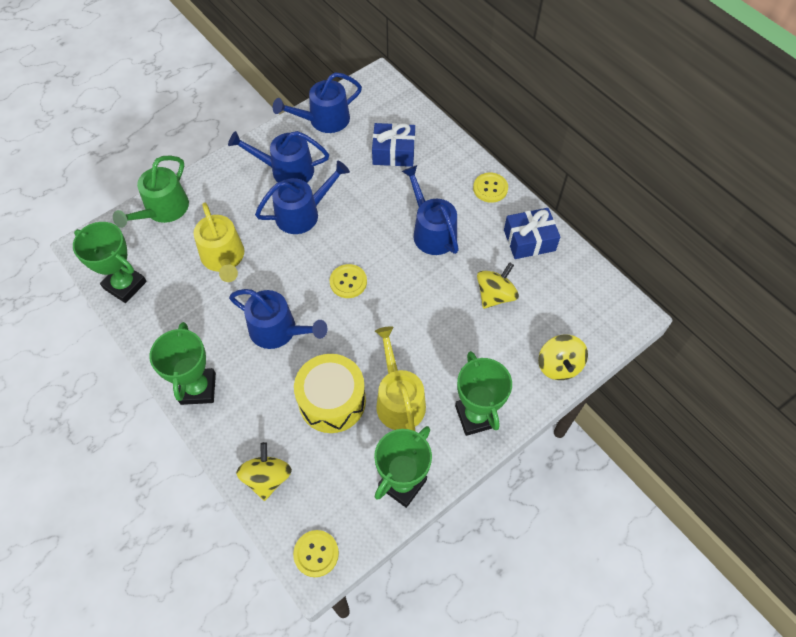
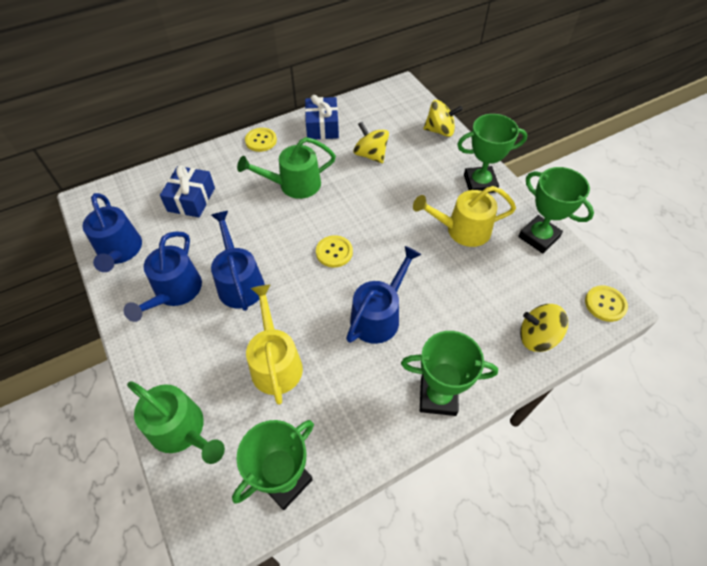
camera: 80 degrees left, 5 degrees down
(224, 258) = (275, 362): yellow watering can -> yellow watering can turned 90 degrees counterclockwise
(332, 401) = (460, 278): yellow drum -> none
(432, 231) = (294, 185): blue watering can -> green watering can

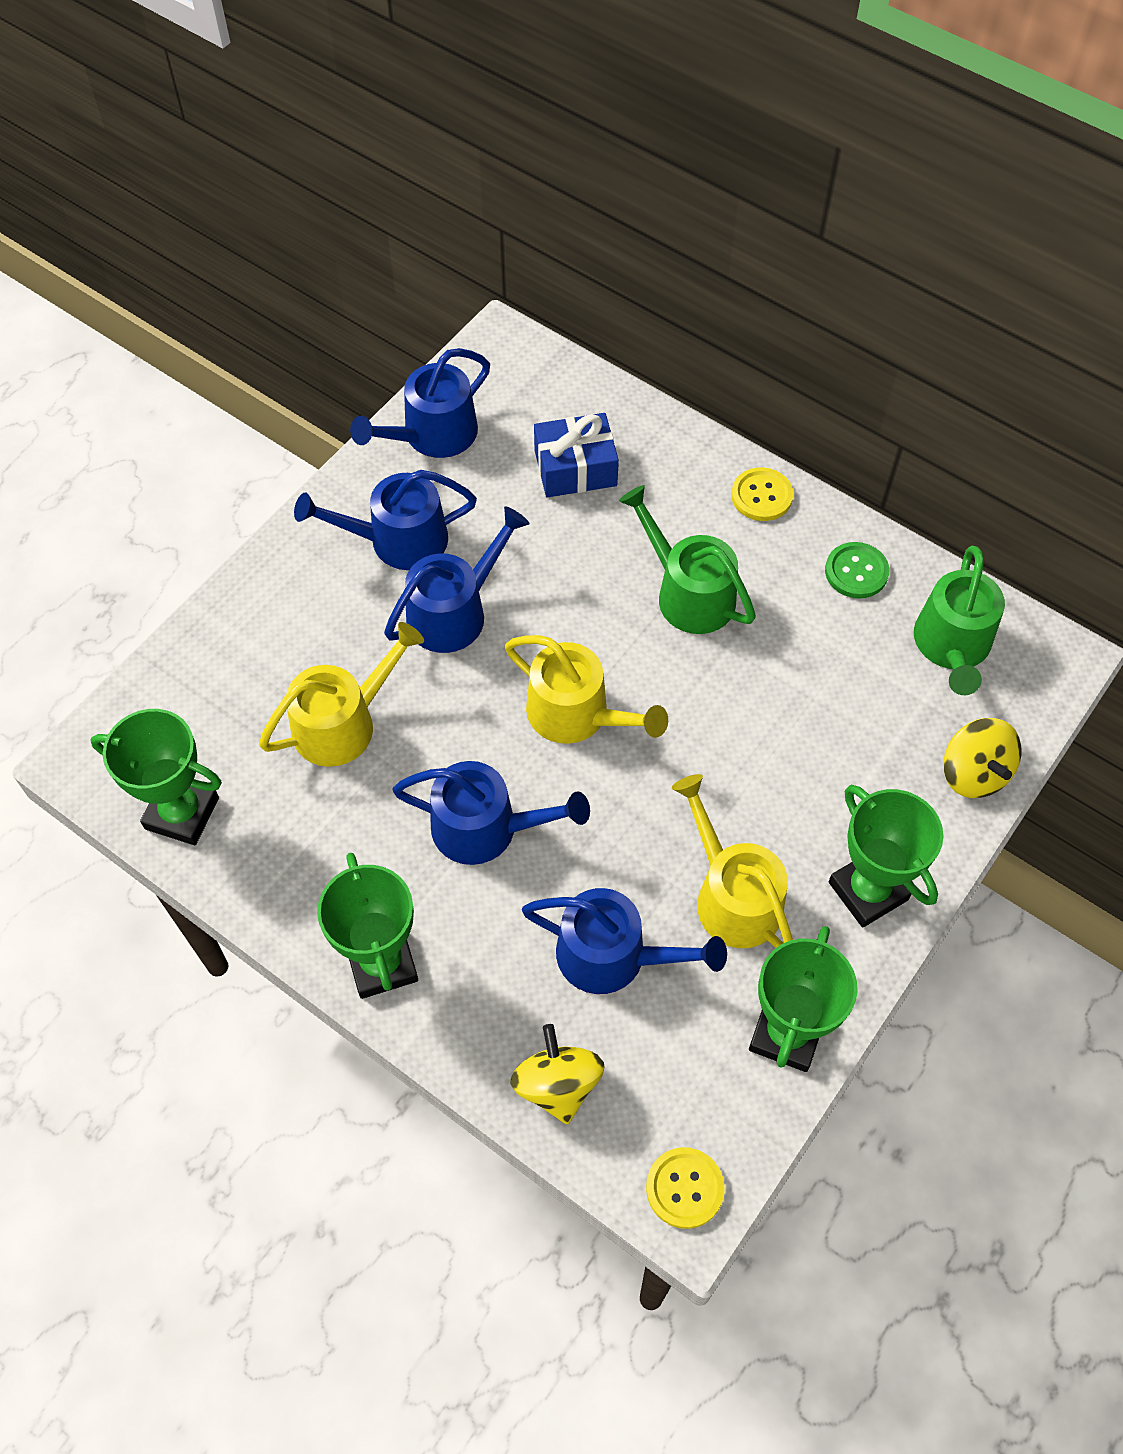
camera: 65 degrees right, 5 degrees up
(181, 430) = (201, 661): green watering can -> green watering can (951, 646)
(322, 127) = (856, 572): blue gift -> green button
(334, 252) = (576, 714): yellow button -> yellow watering can
(370, 155) = (831, 679): yellow spinning top -> none
(475, 287) = (613, 956): none -> blue watering can

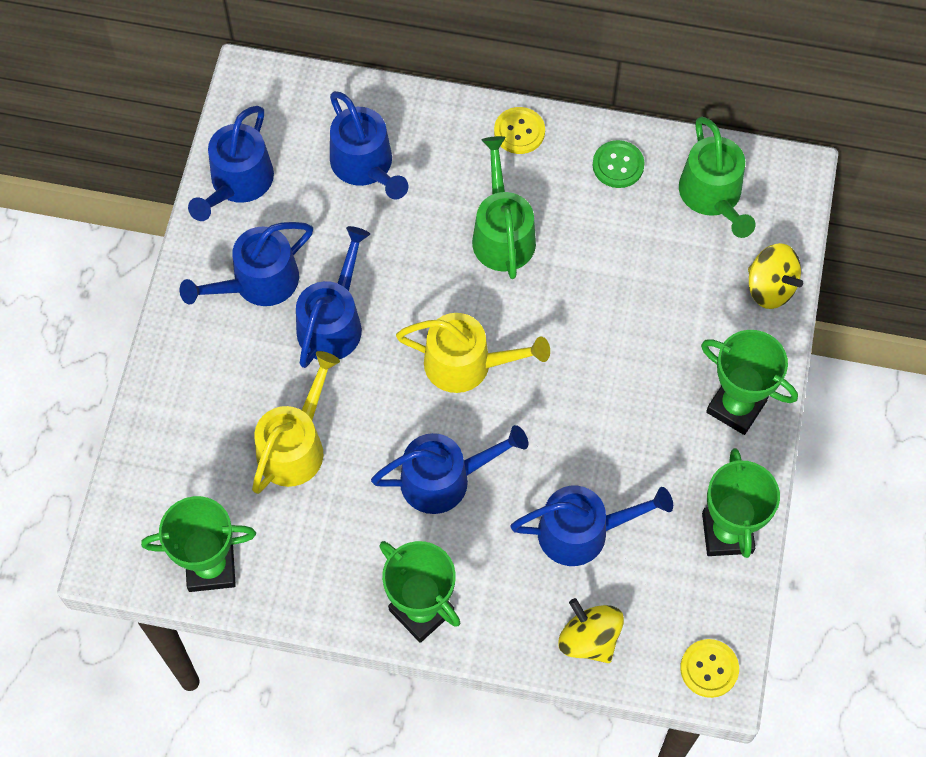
camera: 25 degrees left, 5 degrees up
(575, 468) = (365, 165): blue gift -> blue watering can
(688, 593) = (502, 234): green watering can -> green watering can turned 60 degrees clockwise
(732, 896) = (644, 452): yellow watering can -> none

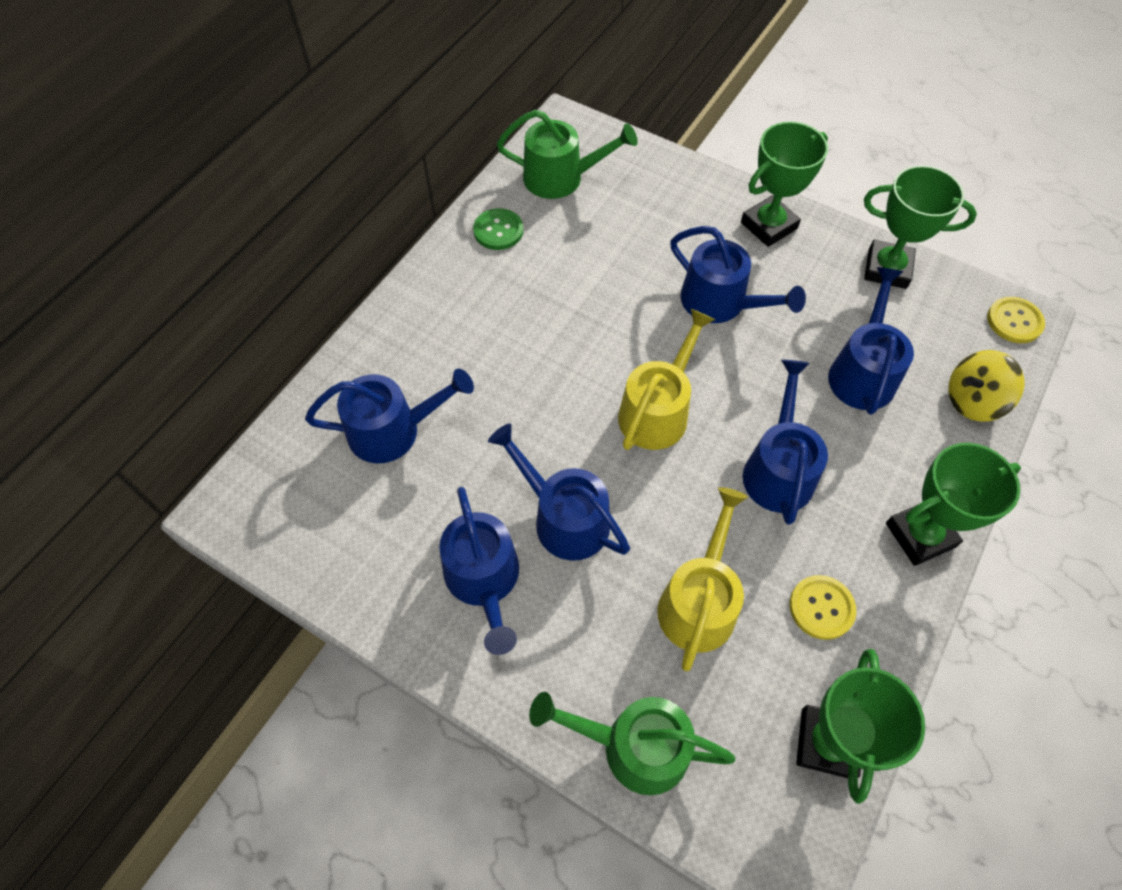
camera: 70 degrees left, 5 degrees down
(238, 183) = (348, 563): blue watering can -> blue watering can (720, 303)
(295, 446) = (699, 602): yellow watering can -> yellow watering can turned 60 degrees clockwise
(502, 234) = (527, 338): green watering can -> green watering can (634, 746)
(519, 131) = (424, 291): yellow button -> yellow button (821, 608)
(770, 288) = (664, 169): yellow spinning top -> none

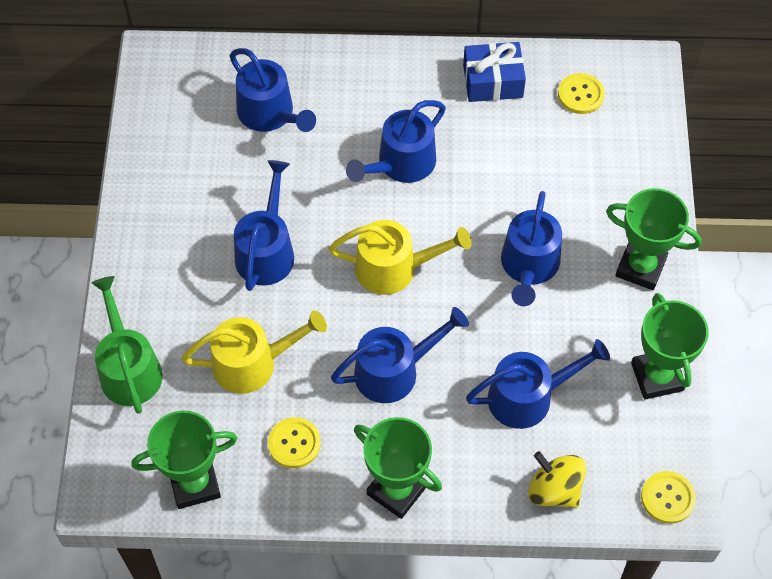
camera: 60 degrees right, 0 degrees up
(484, 580) = (192, 227): blue watering can -> blue watering can (401, 164)
(498, 230) = (493, 81): green button -> blue gift
(561, 178) = (580, 95): green watering can -> yellow button

